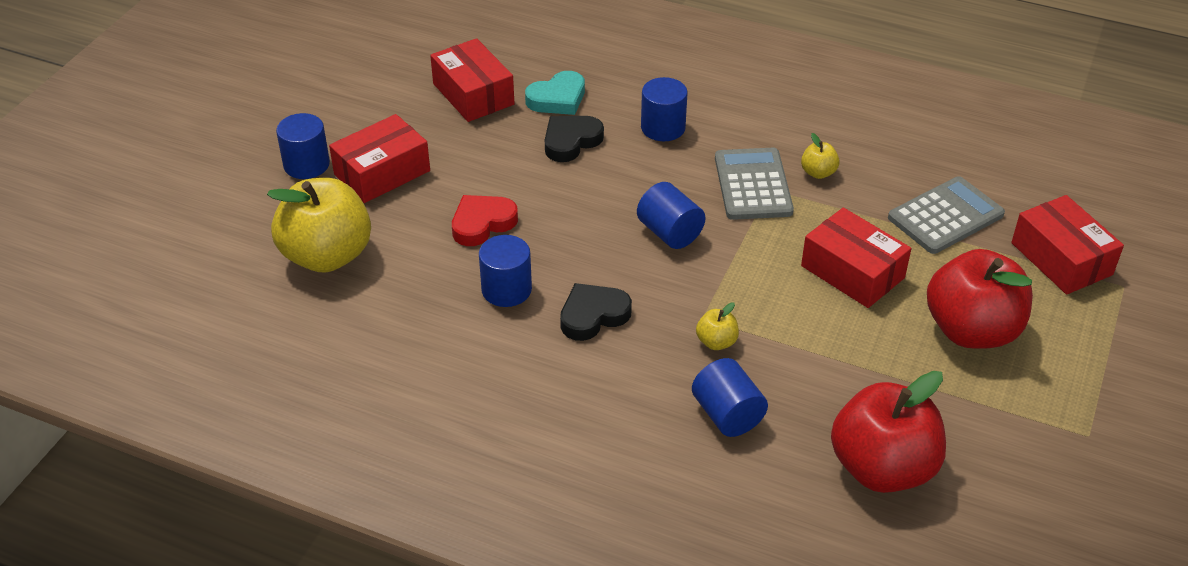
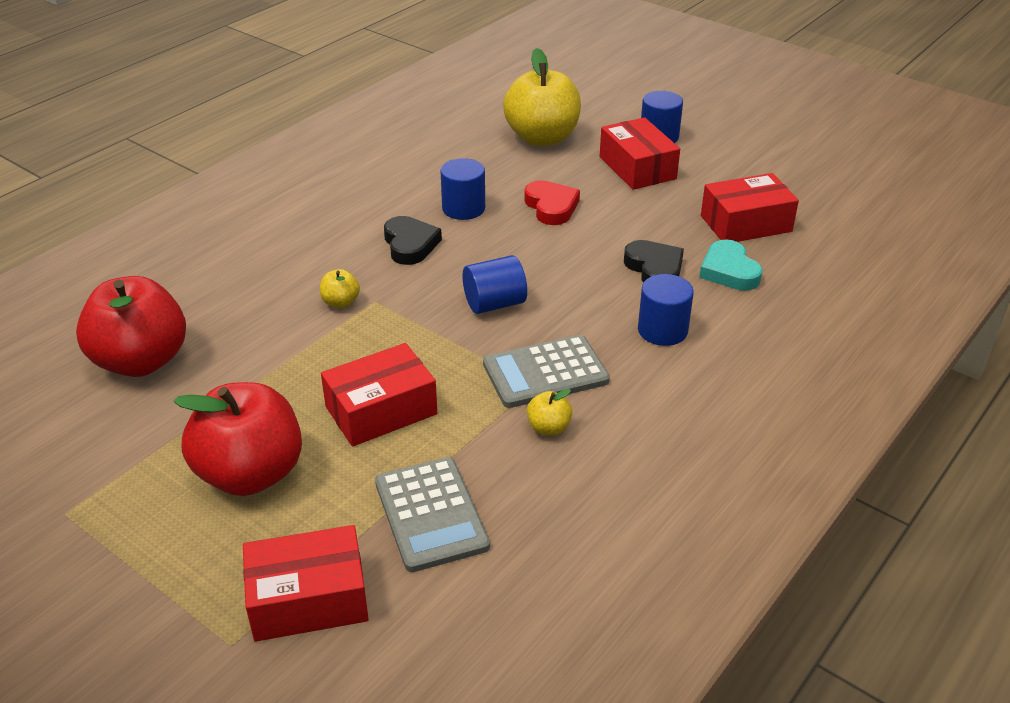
camera: 105 degrees right, 5 degrees down
(727, 415) = (258, 291): blue cylinder -> none
(752, 185) = (545, 373): grey calculator -> grey calculator turned 150 degrees clockwise

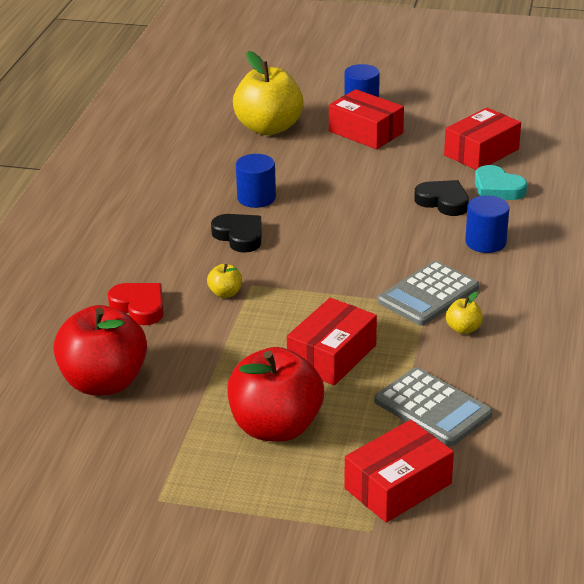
camera: 25 degrees left, 5 degrees down
(494, 304) = (347, 259): blue cylinder -> none
(551, 207) = (325, 178): red heart -> red heart (139, 307)

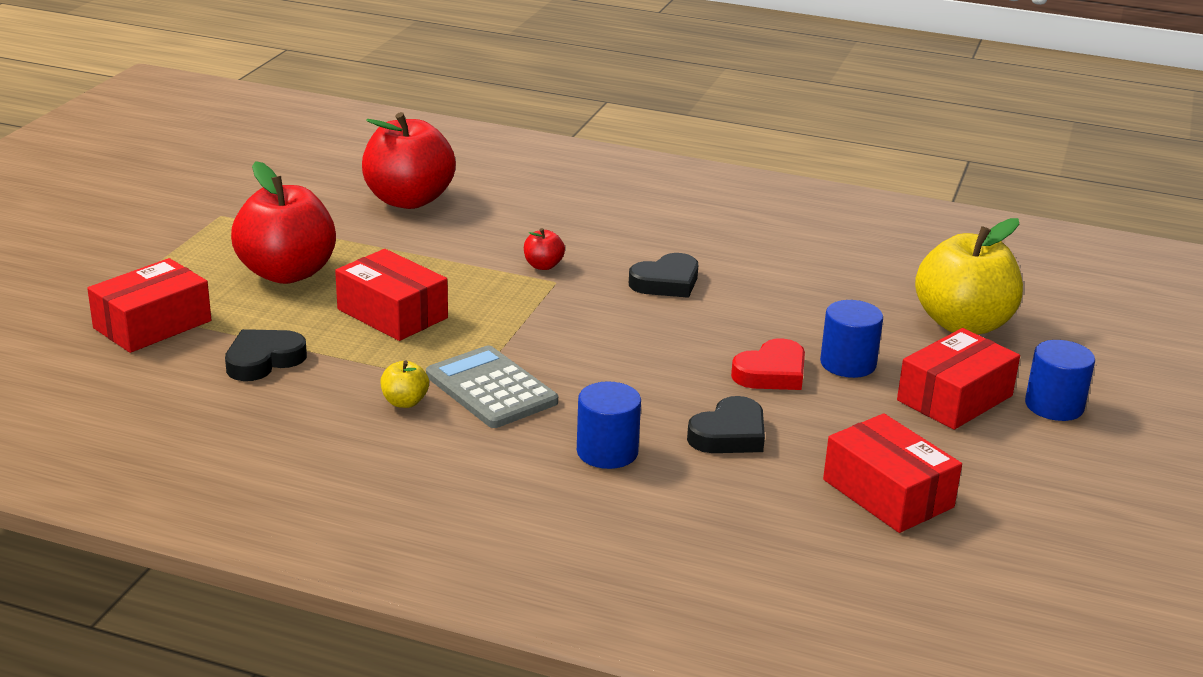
camera: 95 degrees right, 5 degrees down
(139, 307) = (534, 221): red heart -> red heart (771, 373)
(225, 293) = (543, 266): yellow apple -> red apple
(256, 198) = (760, 300): blue cylinder -> blue cylinder (848, 364)
(398, 486) = (152, 324): red box -> red box turned 75 degrees clockwise
(432, 408) = (263, 360): grey calculator -> black heart
(497, 189) = (763, 488): turquoise heart -> none

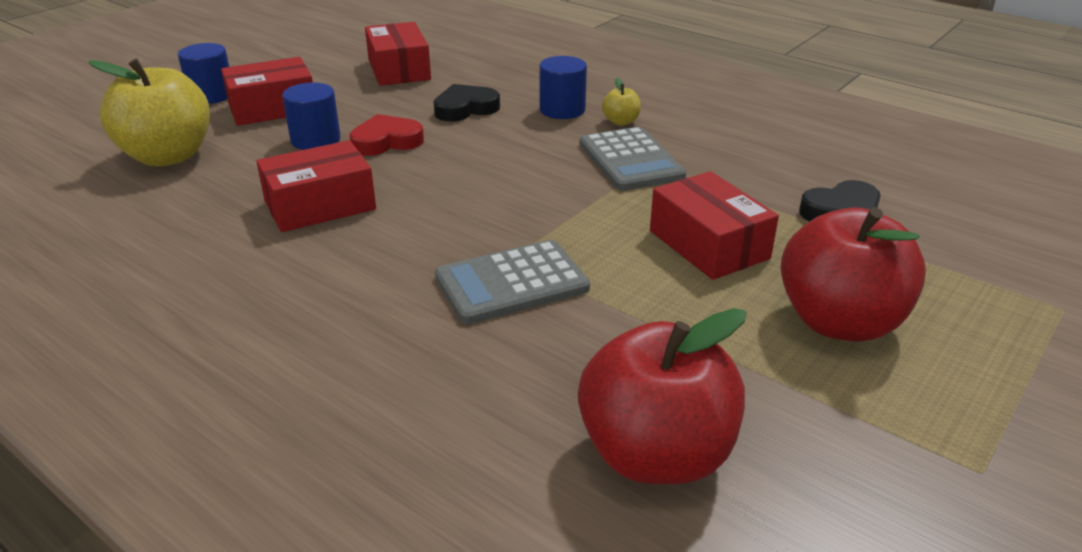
camera: 160 degrees left, 5 degrees up
(152, 324) = (981, 270): red box -> red box (320, 205)
(405, 402) = (707, 160): yellow apple -> yellow apple (621, 121)
(543, 266) = (511, 283): red apple -> grey calculator
(666, 282) = (389, 239): black heart -> none

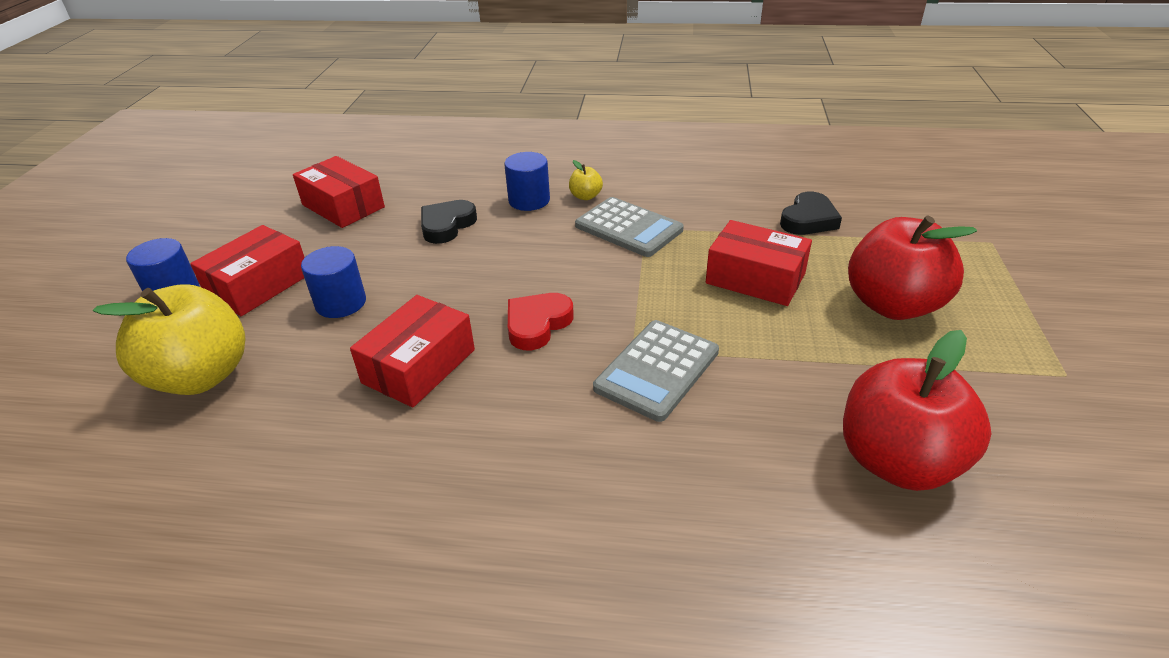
camera: 30 degrees left, 5 degrees up
(386, 141) = (411, 281): red heart -> red heart (537, 324)

